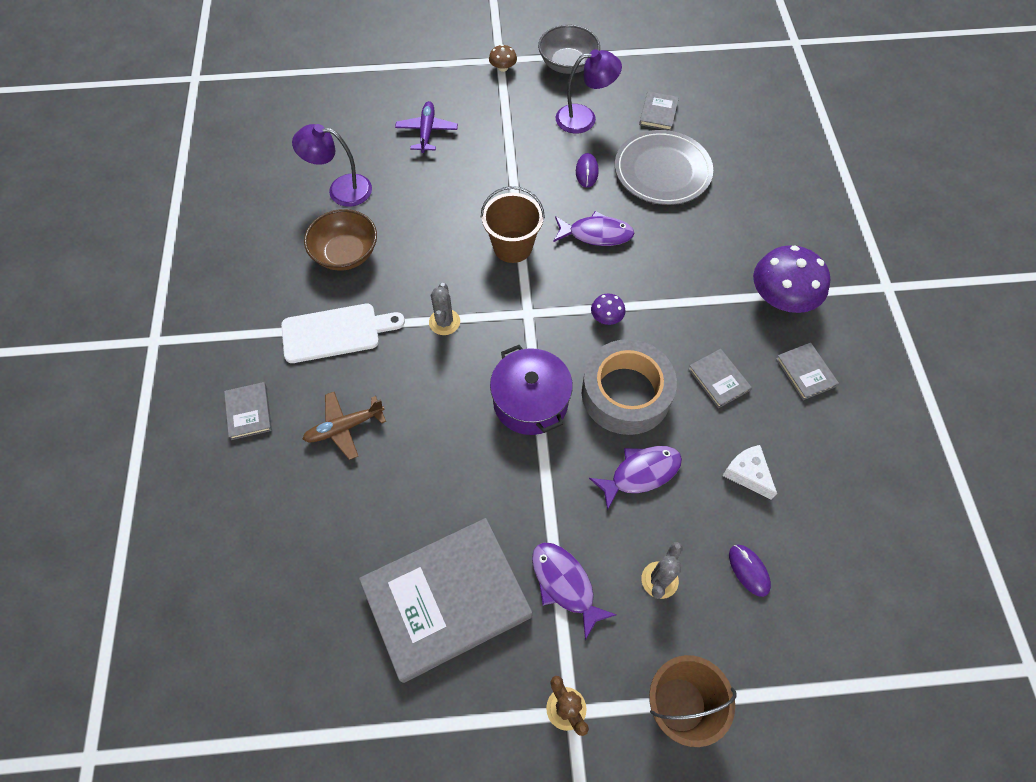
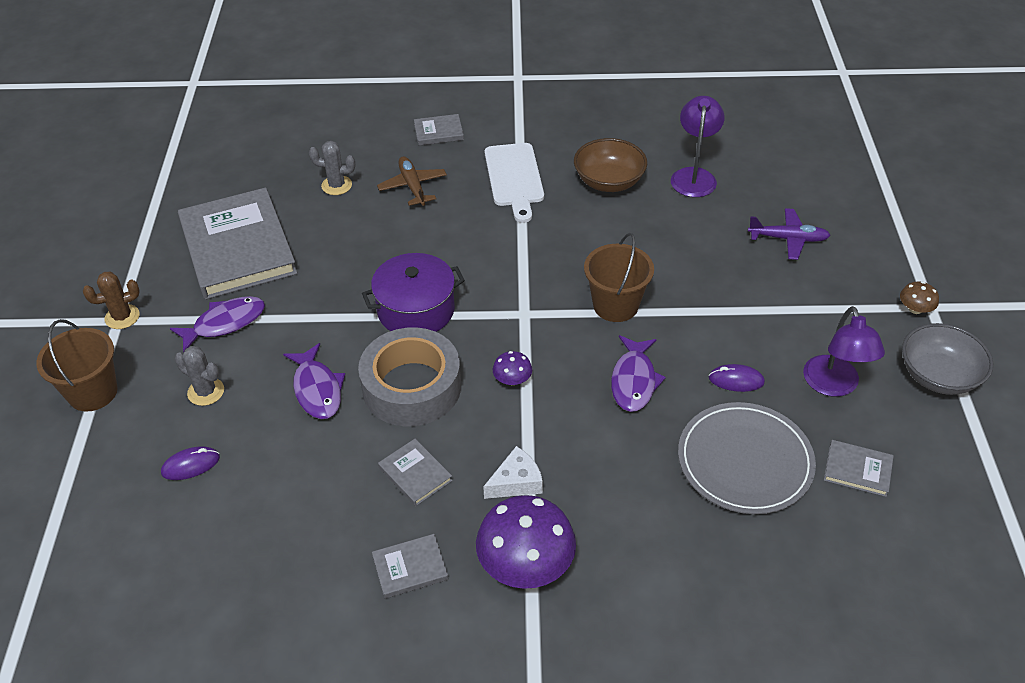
camera: 95 degrees right, 15 degrees down
(444, 322) = (519, 250): grey cactus -> grey cactus (336, 185)
(718, 379) = (415, 474): grey book -> grey book turned 75 degrees clockwise
(747, 474) = (293, 482): white cheese -> white cheese (516, 482)

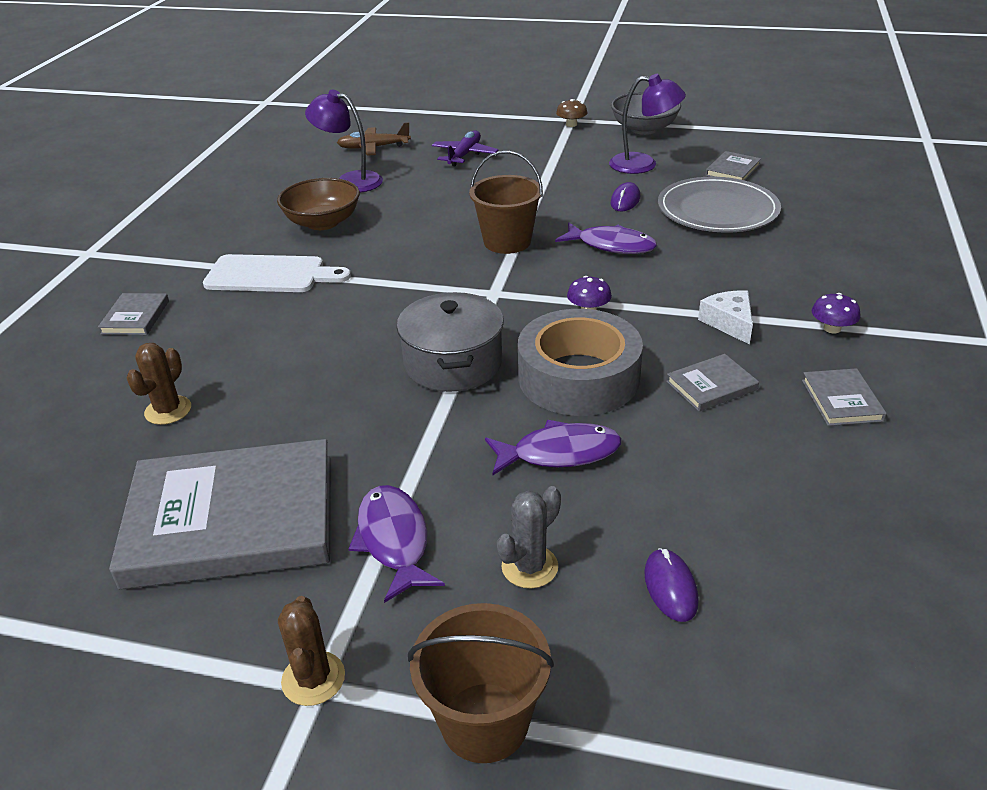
camera: 75 degrees left, 10 degrees down
(336, 185) = (168, 410): grey cactus -> brown cactus
(412, 186) = (225, 346): brown plane -> brown plane (373, 148)
(416, 310) = (453, 363): purple pot -> grey pot
(525, 564) = (832, 328): purple mushroom -> purple mushroom, size x0.46

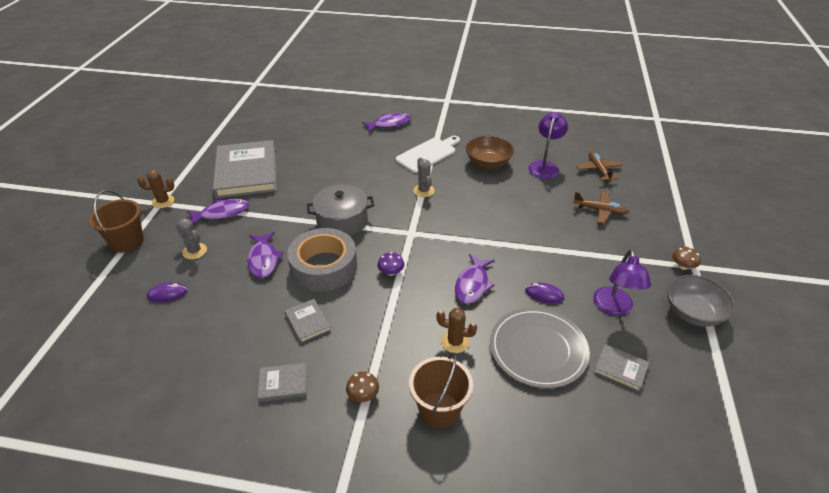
camera: 85 degrees right, 5 degrees up
(135, 317) = (389, 124): grey book -> purple fish
(168, 410) = (318, 145): brown cactus -> brown cactus (455, 342)
(270, 275) = (428, 154): white cutting board -> white cutting board turned 135 degrees counterclockwise
(382, 280) = (424, 191): none -> grey cactus
(464, 155) = (600, 211): purple plane -> brown plane
(507, 242) = (472, 236): brown bucket -> brown bucket (439, 409)
(729, 323) = (373, 338): white cheese -> none
(832, 328) = (363, 394): purple mushroom -> brown mushroom

